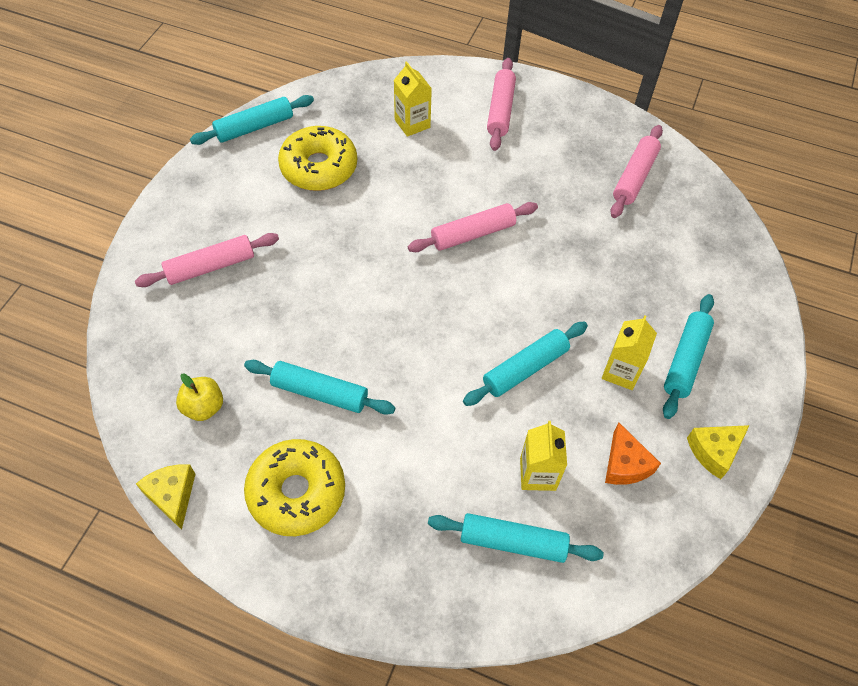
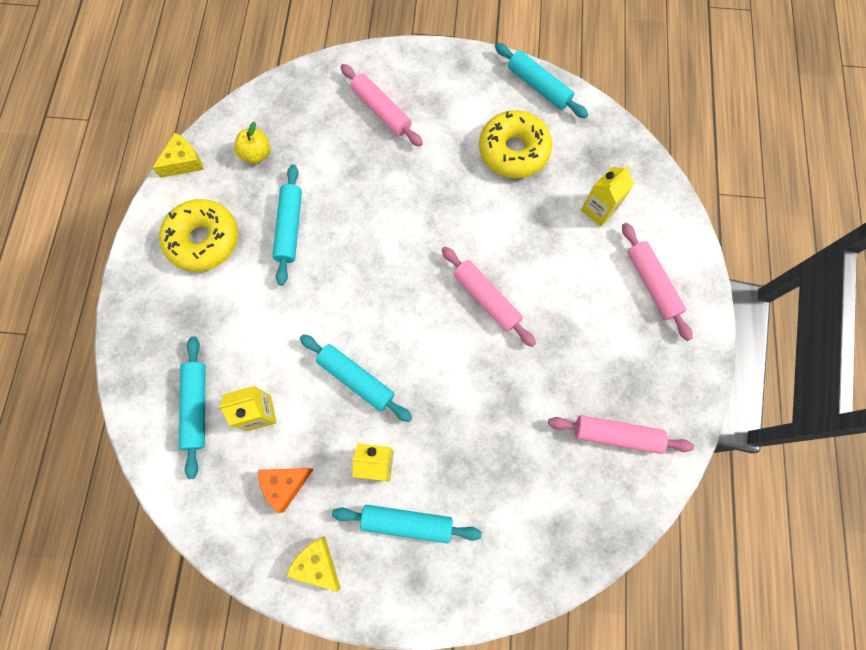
camera: 75 degrees right, 15 degrees up
(500, 110) = (652, 284): pink rolling pin -> pink rolling pin turned 75 degrees clockwise

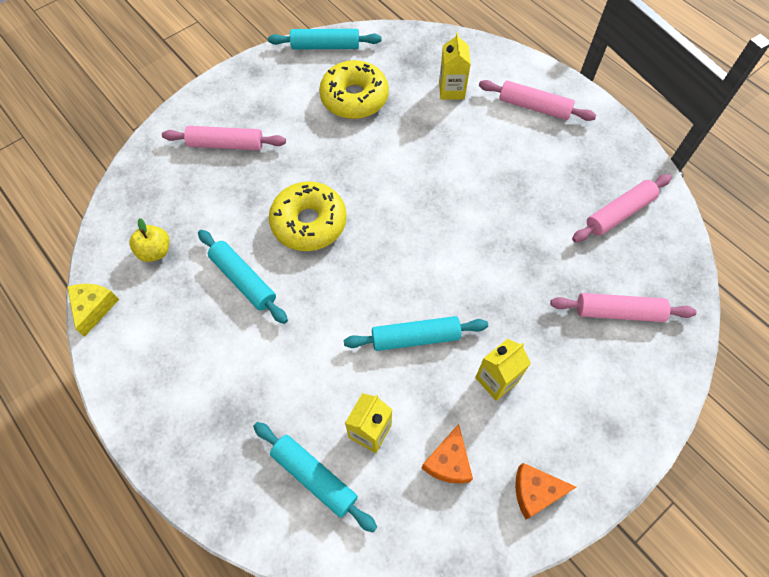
camera: 45 degrees left, 10 degrees down
(204, 240) = (179, 350): yellow donut -> yellow donut (309, 223)
(317, 564) = (535, 492): yellow cheese -> orange cheese
(407, 523) = (561, 397): turquoise rolling pin -> none
(486, 299) = (443, 204): pink rolling pin -> pink rolling pin (618, 312)

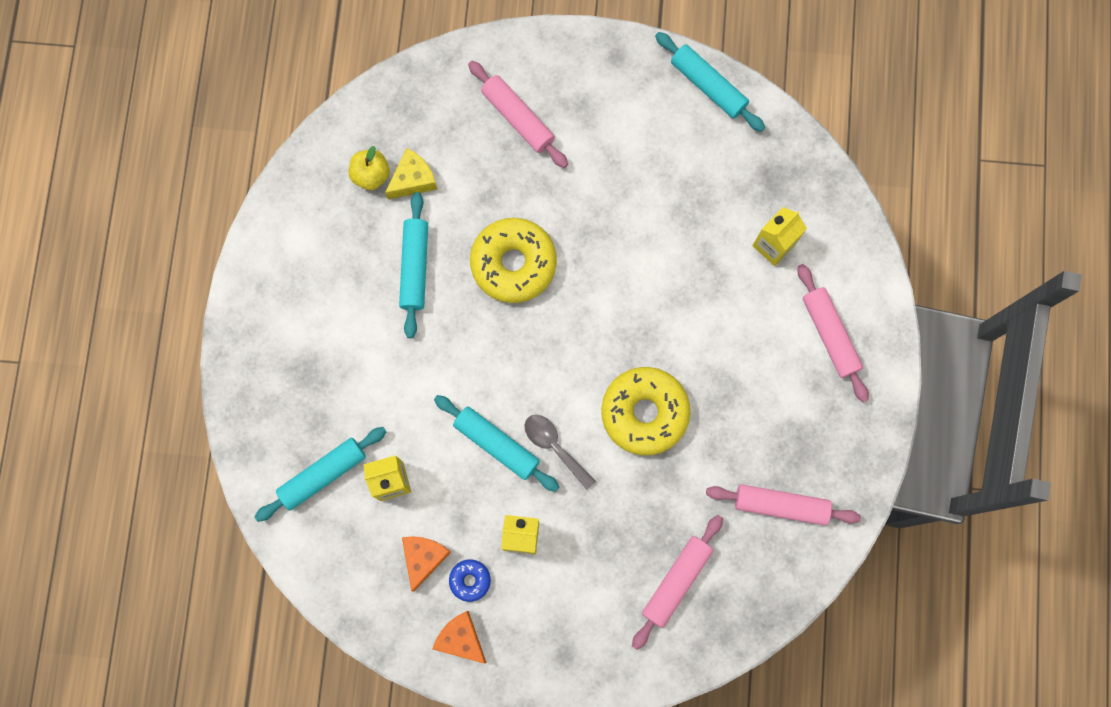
camera: 45 degrees right, 15 degrees up
(94, 308) = (285, 185): yellow cheese -> yellow cheese (413, 179)
(314, 477) = (323, 475): turquoise rolling pin -> turquoise rolling pin turned 60 degrees clockwise
(354, 98) = (676, 171): yellow donut -> yellow donut (644, 413)
(448, 462) = (424, 558): orange cheese -> orange cheese turned 135 degrees clockwise
(453, 304) = (554, 446): none -> grey spoon
(496, 444) = (470, 580): none -> blue donut
(618, 312) = (676, 581): pink rolling pin -> pink rolling pin turned 75 degrees clockwise

